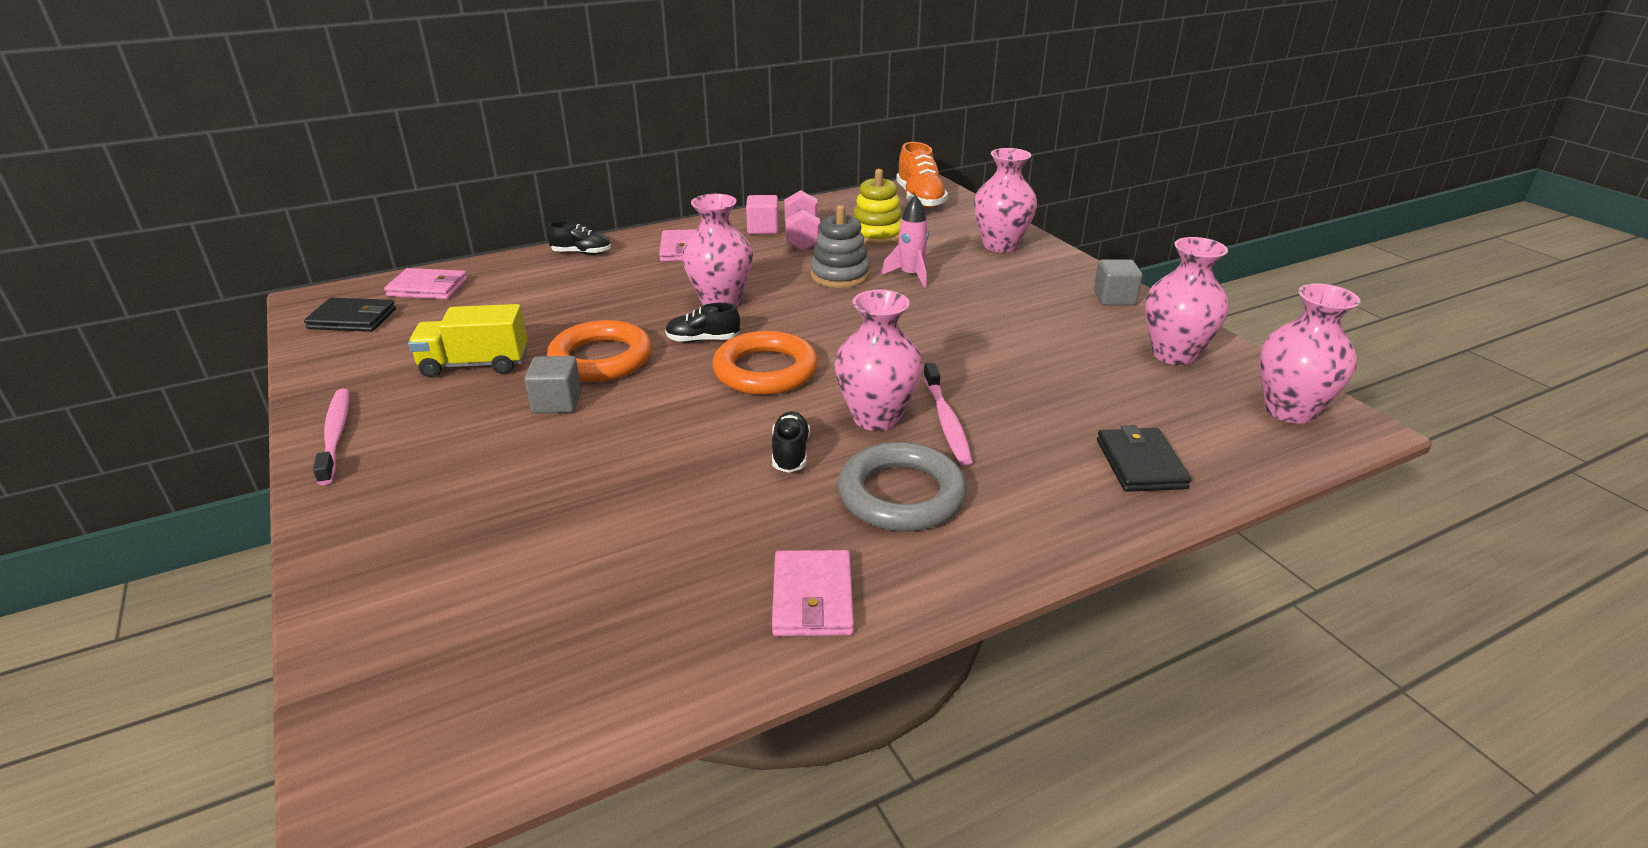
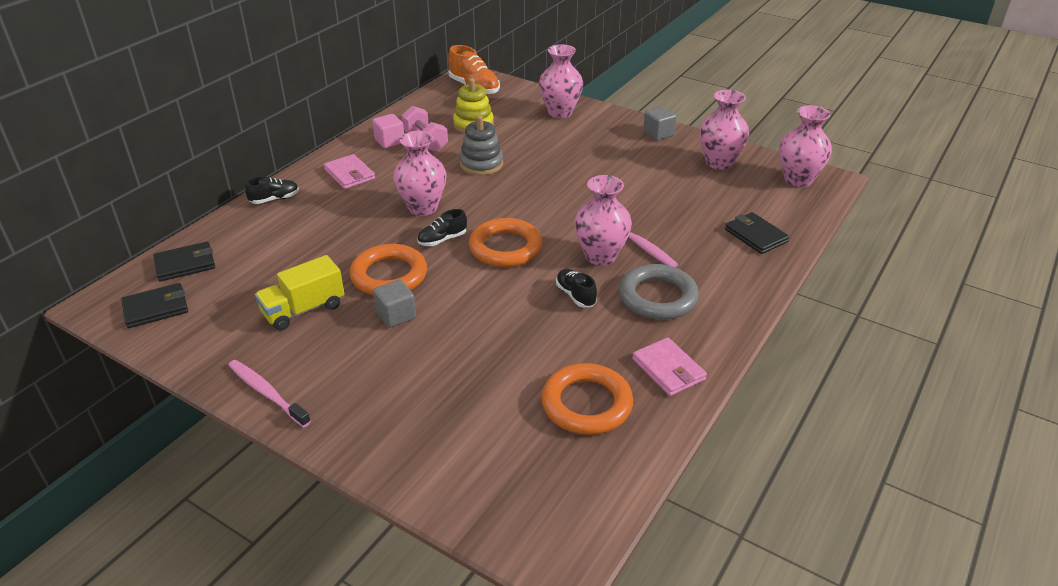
camera: 30 degrees left, 5 degrees up
(428, 288) = (185, 264): pink wallet -> black wallet
(650, 596) = (586, 404): none -> orange ring
(910, 275) = (526, 151): pink rocket -> none

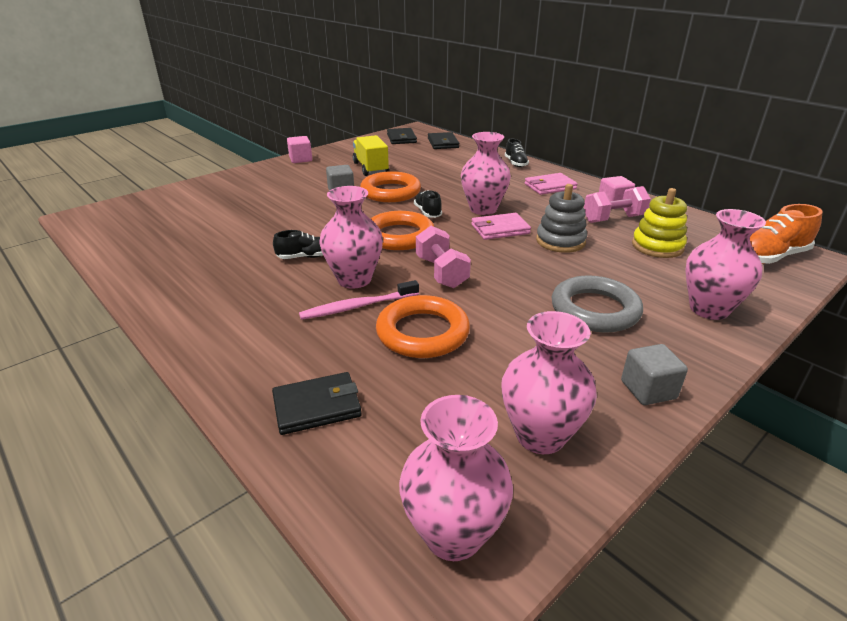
camera: 105 degrees right, 5 degrees down
(267, 393) = (300, 159): pink toothbrush -> pink cube
(565, 214) = (441, 272): none -> pink dumbbell
(586, 404) = (179, 241): orange ring -> orange ring (422, 332)
(657, 297) = (264, 298): grey ring -> grey ring (595, 310)
(668, 369) = (169, 281): pink wallet -> pink wallet (500, 229)

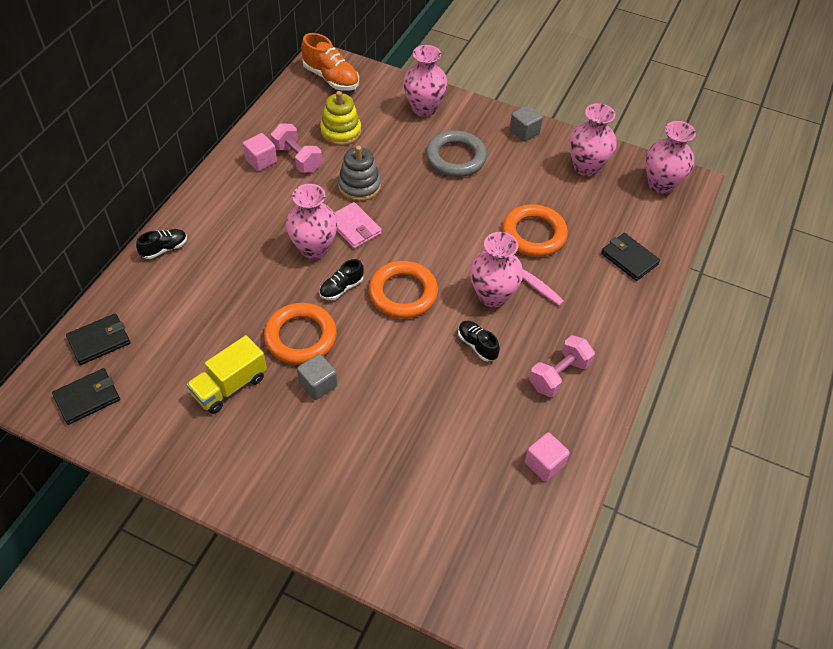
camera: 115 degrees left, 20 degrees up
(300, 159) = (222, 485): pink cube -> pink cube (544, 464)
(441, 272) = (451, 246): pink dumbbell -> pink dumbbell (559, 375)
(550, 186) = (231, 209): pink wallet -> none

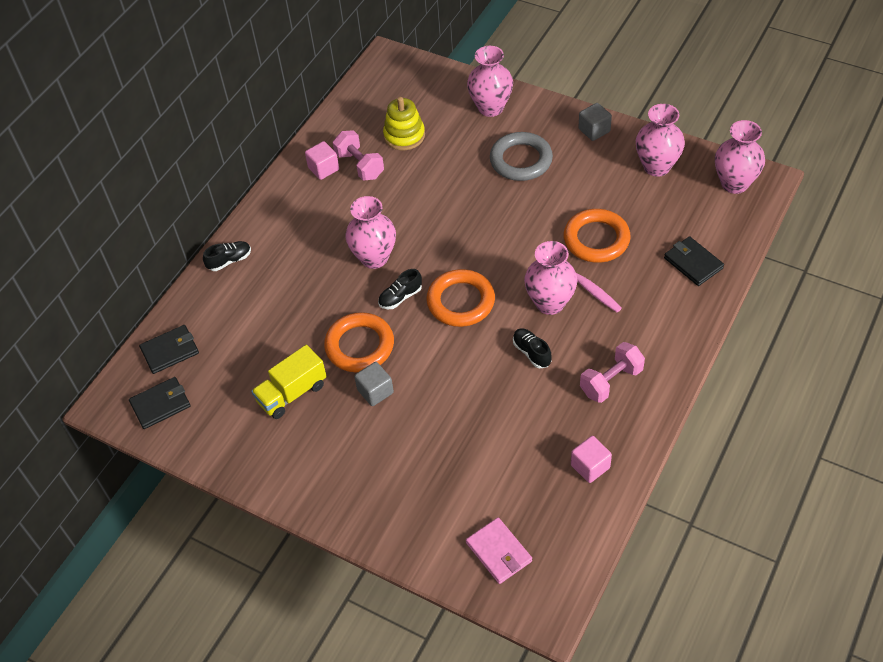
camera: 10 degrees right, 0 degrees up
(331, 78) = (396, 78): orange shoe -> none
(354, 227) = (414, 236): pink wallet -> pink wallet (499, 552)
(359, 186) = (421, 193): grey stacking toy -> none

